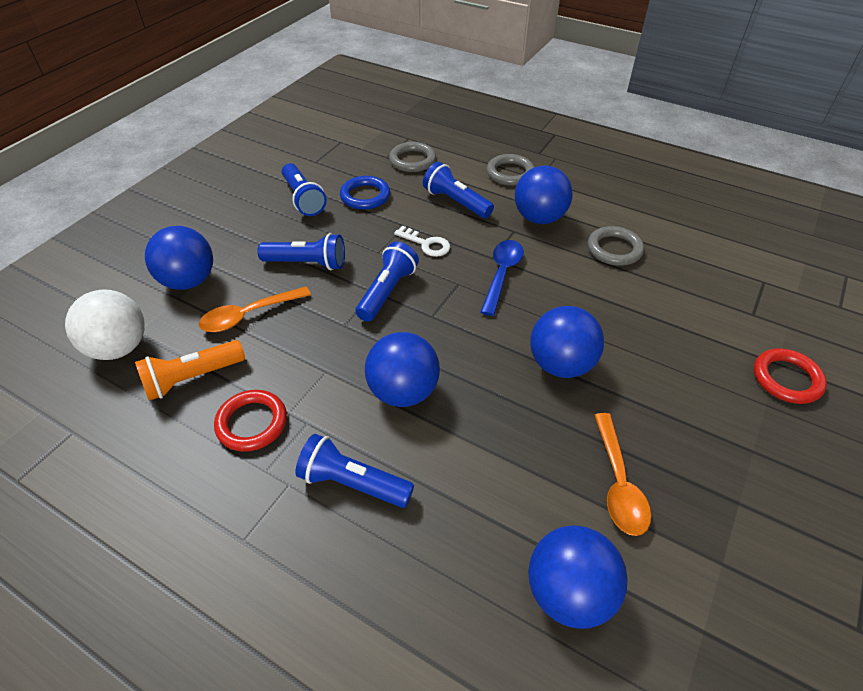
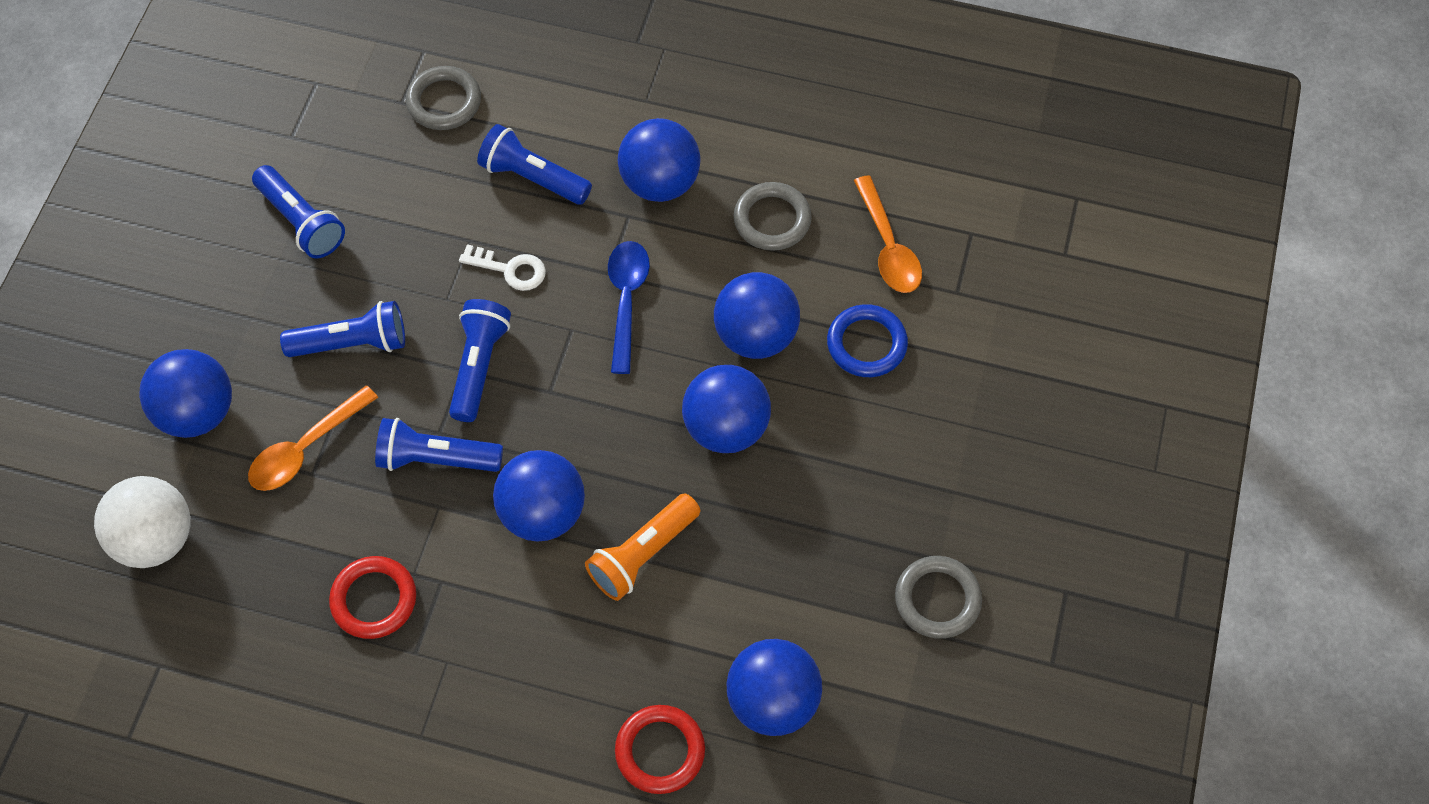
camera: 15 degrees left, 15 degrees up
(192, 378) = (273, 558): orange flashlight -> orange flashlight (642, 554)
(352, 483) = (518, 642): blue flashlight -> blue flashlight (436, 458)
(365, 196) = (393, 195): blue ring -> blue ring (866, 344)
(510, 173) = (601, 98): grey ring -> grey ring (937, 599)
(593, 312) = (756, 336): none -> blue ball
(618, 483) = (810, 569): orange spoon -> orange spoon (888, 247)
(786, 379) = (994, 384): red ring -> red ring (660, 751)

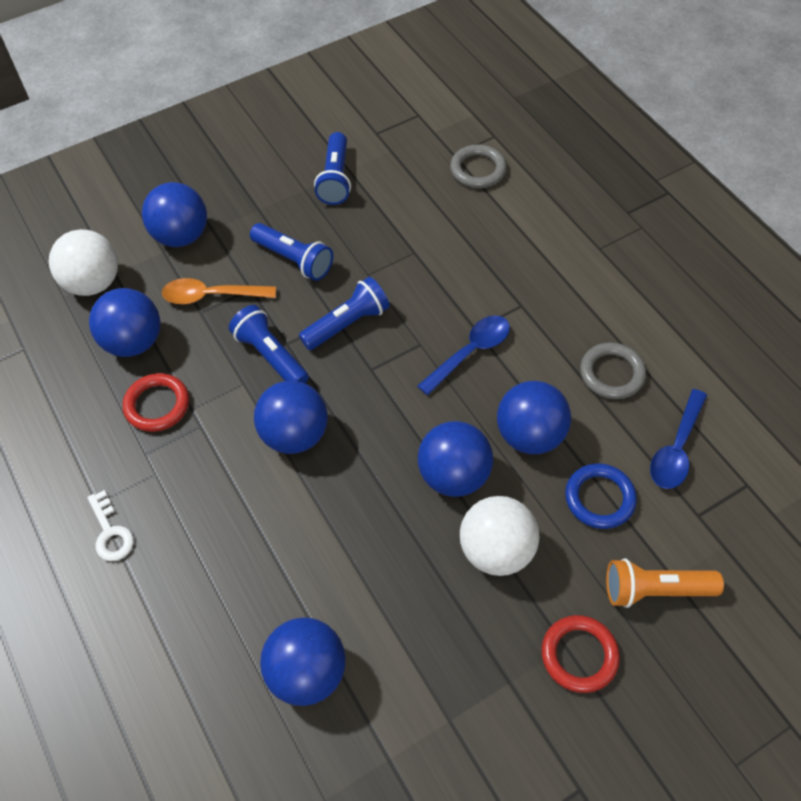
camera: 45 degrees right, 5 degrees down
(510, 269) = (420, 284): white key -> white key (110, 532)
(533, 177) = (486, 244): blue flashlight -> none
(642, 554) = (324, 508): orange flashlight -> orange flashlight (654, 590)
(660, 183) = (560, 300): blue ball -> blue ball (134, 342)
(660, 751) = (210, 638): red ring -> red ring (579, 655)
(825, 462) = (496, 550): none -> white ball
(888, 247) = (676, 449): orange spoon -> blue spoon
(937, 599) = (481, 708): grey ring -> none

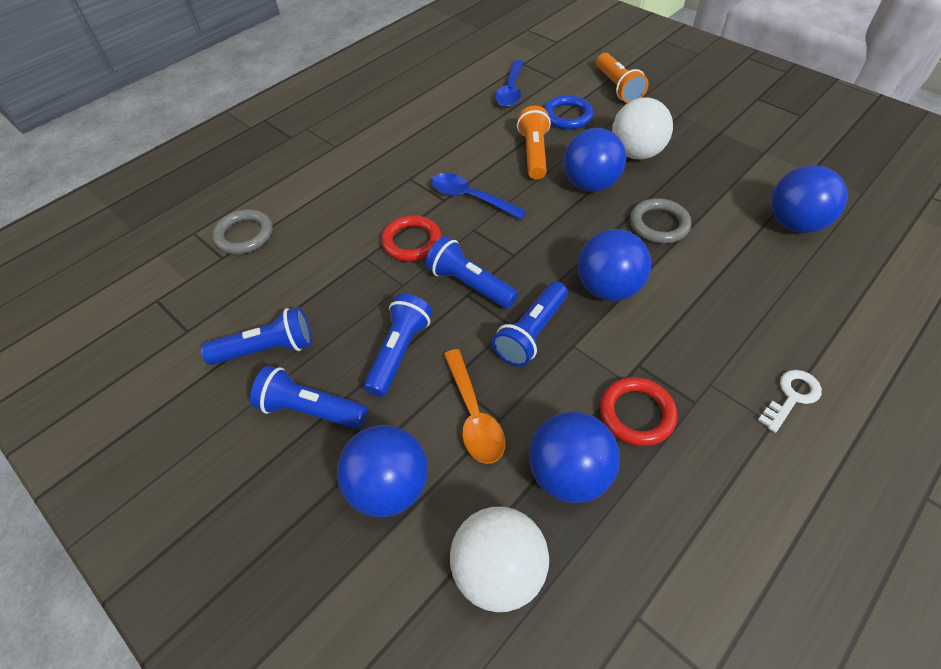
camera: 105 degrees left, 5 degrees down
(266, 200) = (310, 410): none -> blue flashlight
(529, 435) = (534, 153): blue ball -> orange flashlight
(579, 655) = (681, 109): red ring -> red ring (412, 242)
(612, 373) = (460, 124): grey ring -> grey ring (659, 224)
(676, 449) = (510, 91): blue spoon -> blue spoon turned 90 degrees clockwise

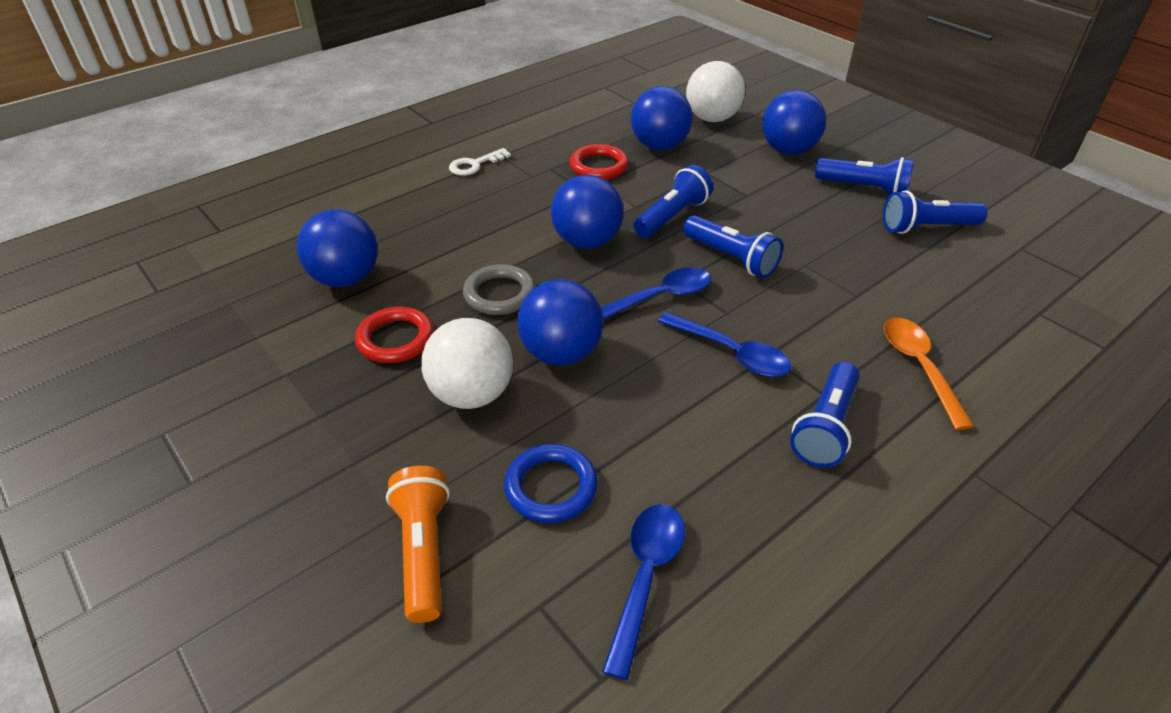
camera: 175 degrees left, 10 degrees down
(244, 235) = (1030, 337): grey ring -> none
(399, 352) = (796, 215): blue flashlight -> blue flashlight (825, 427)
(412, 242) = (803, 306): red ring -> red ring (396, 339)
(474, 415) = (727, 175): orange spoon -> orange spoon (919, 367)
(528, 236) = (660, 297): none -> blue spoon
(534, 153) = (629, 414): orange flashlight -> none

